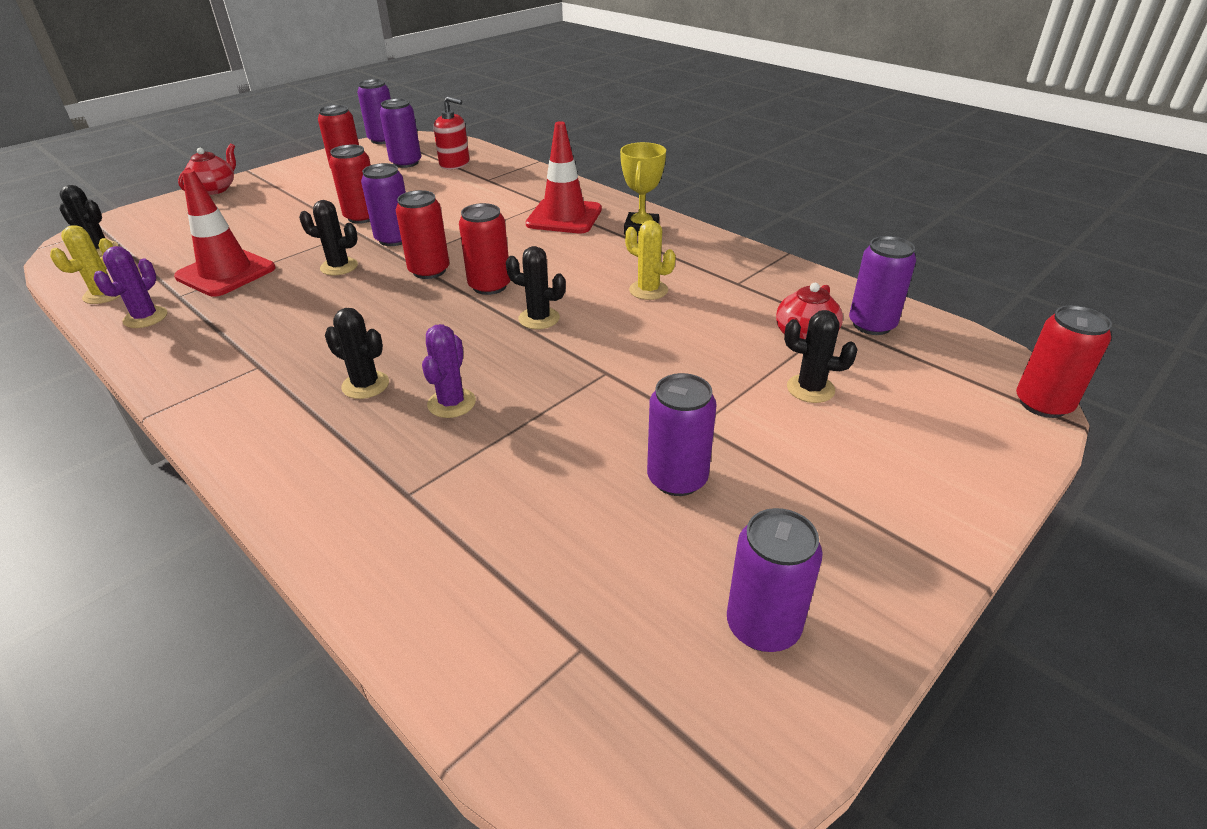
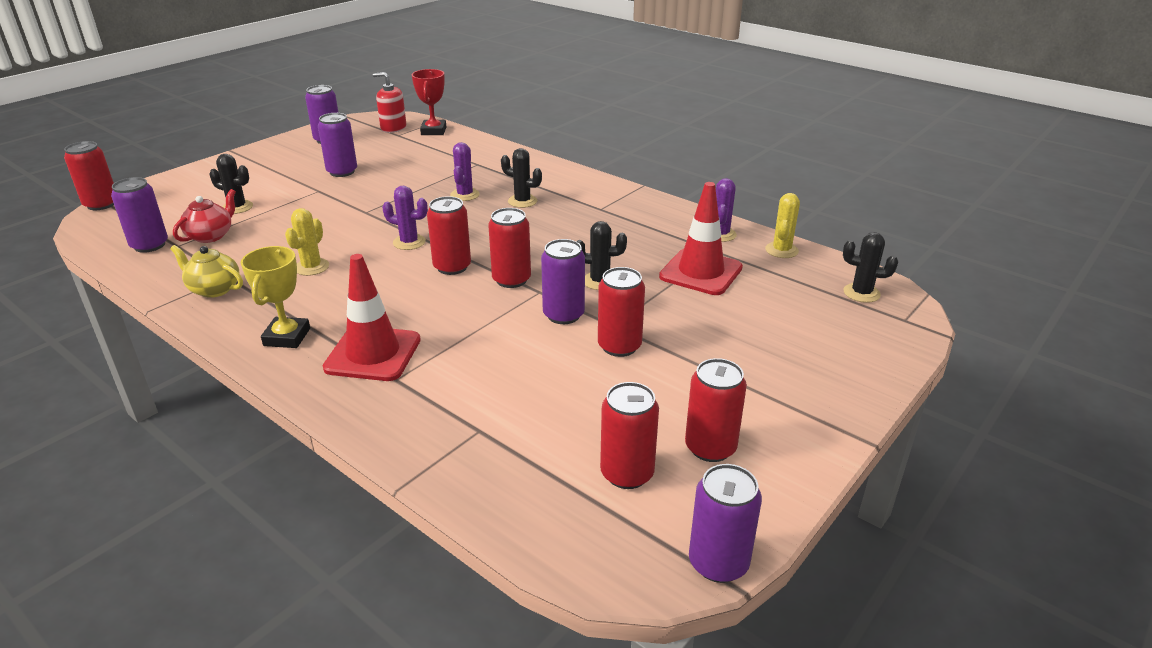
camera: 175 degrees right, 5 degrees down
(215, 189) = (864, 394): red teapot -> none
(406, 163) = (627, 473): purple can -> red can
(454, 164) = (542, 473): red soap dispenser -> red soap dispenser (393, 128)
(485, 666) = (433, 131): none -> red trophy
(539, 318) = (409, 242): black cactus -> purple cactus
(648, 290) = (312, 267): yellow cactus -> yellow cactus turned 75 degrees clockwise
(740, 270) = (214, 289): none -> yellow teapot

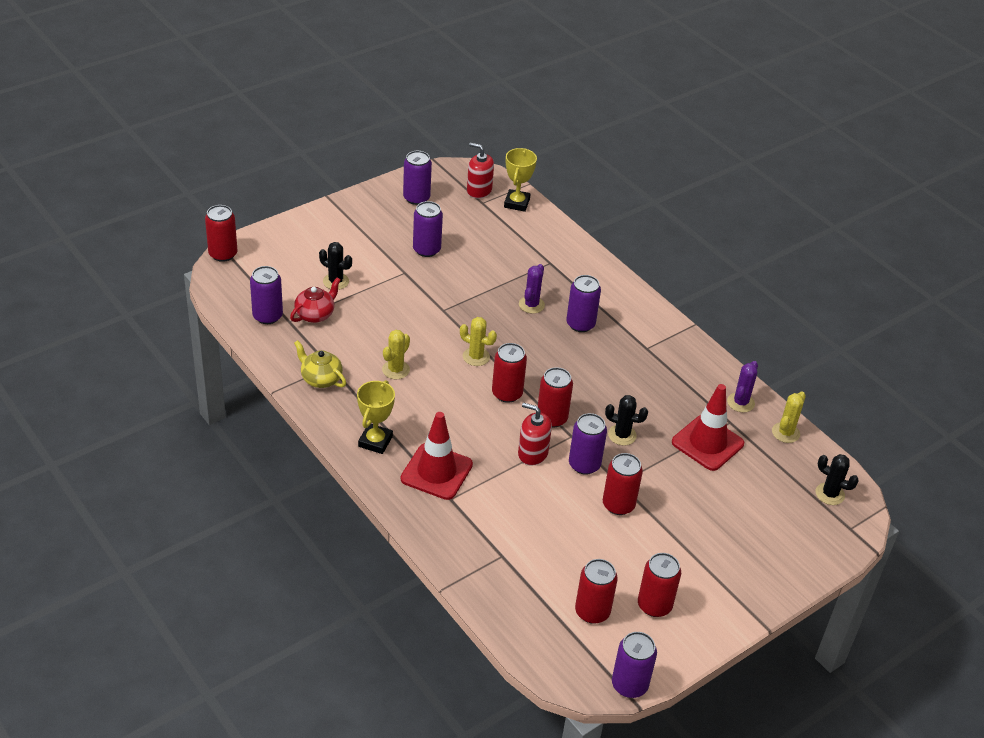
camera: 10 degrees right, 10 degrees up
(409, 242) = (476, 357): purple cactus -> yellow cactus
(433, 131) = (517, 203): red trophy -> yellow trophy
(496, 315) = (532, 453): none -> red soap dispenser
(522, 201) = (580, 324): black cactus -> purple can

